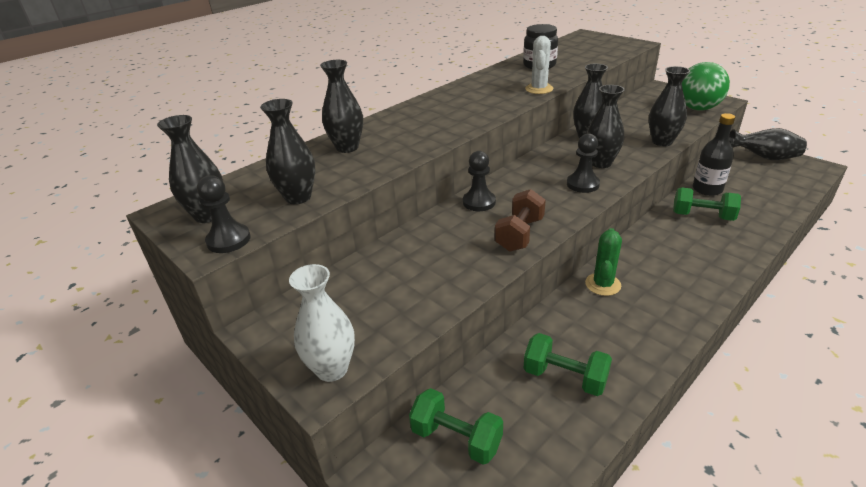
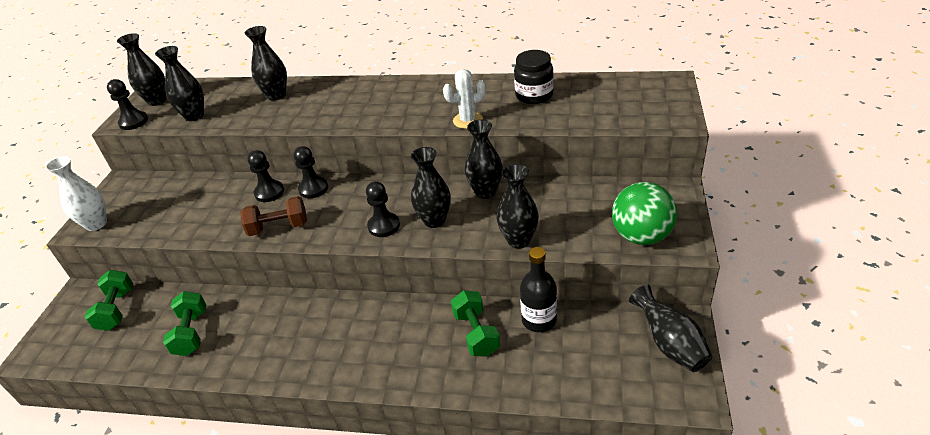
camera: 55 degrees right, 5 degrees up
(450, 226) = (269, 192): none -> black pawn
(603, 284) = (313, 310): green cactus -> none

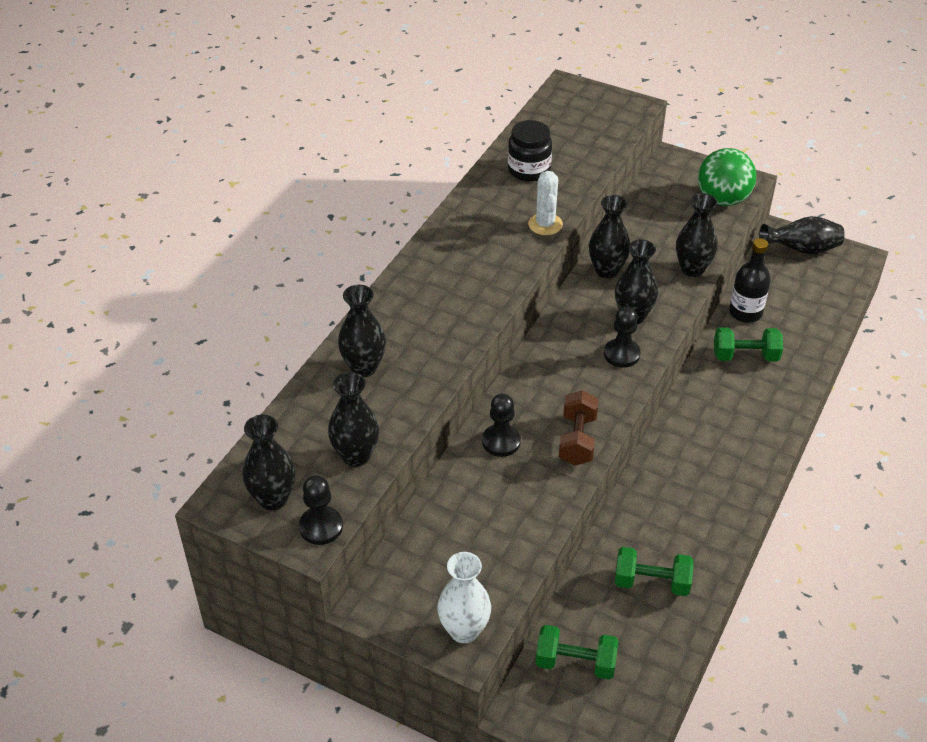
camera: 75 degrees left, 5 degrees up
(313, 188) = (518, 400): black pawn -> none

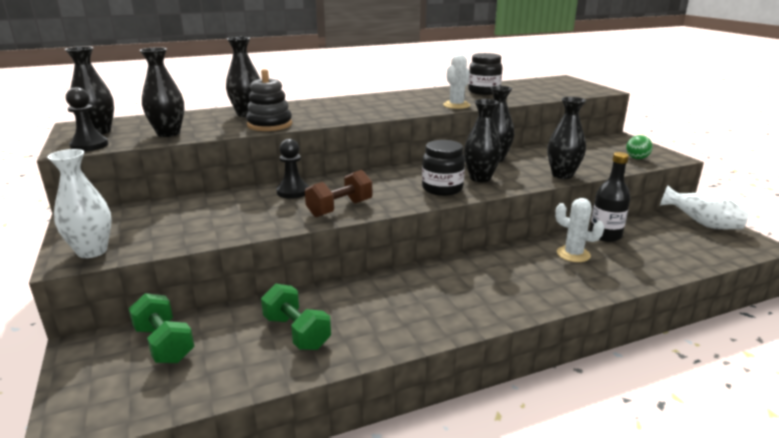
camera: 40 degrees right, 20 degrees down
(426, 376) = (269, 125): none -> black stacking toy
(621, 354) = (442, 189): black pawn -> black jar
(722, 199) = (636, 158): green ball -> green ball, size x0.48
(745, 356) = (573, 254): green dumbbell -> white cactus
(801, 250) = (702, 224): black vase -> white vase

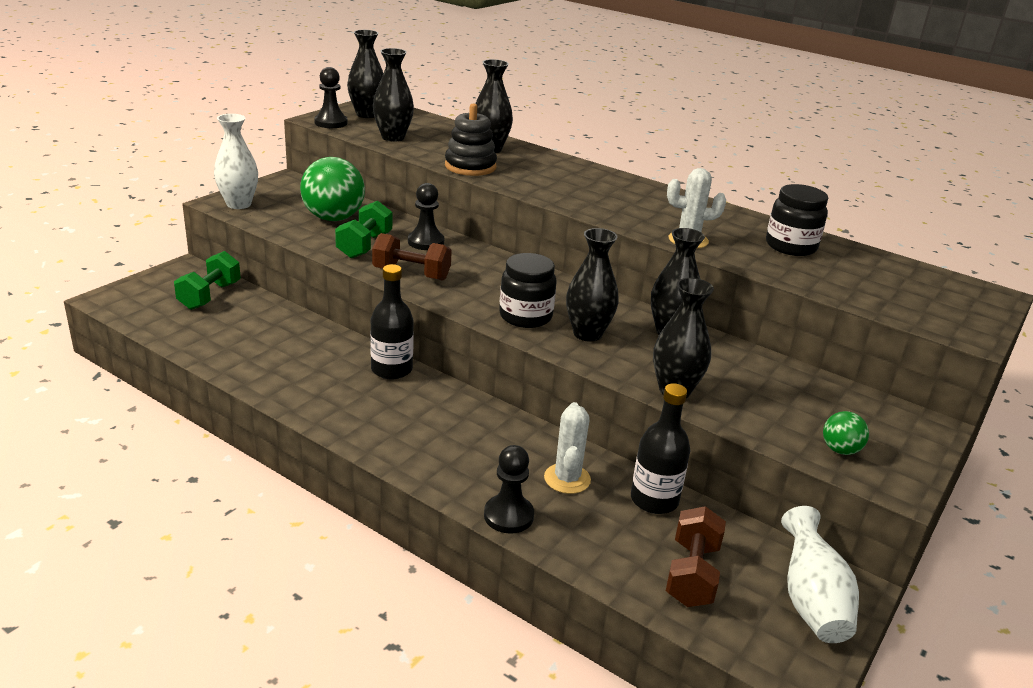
camera: 55 degrees right, 5 degrees up
(197, 215) = (333, 218): none -> green ball
(297, 332) = (264, 345): green dumbbell -> green dumbbell (364, 246)
(395, 280) = (391, 369): none -> black bottle
(606, 285) = (508, 516): none -> black pawn
(677, 246) = (692, 574): none -> brown dumbbell

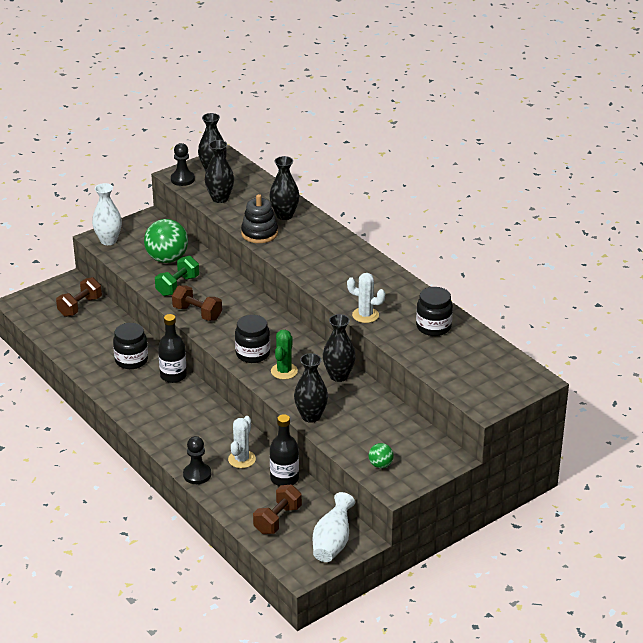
camera: 20 degrees right, 5 degrees up
(210, 296) = (80, 306): green dumbbell -> brown dumbbell
(316, 356) = (131, 360): none -> black jar
(426, 242) = (220, 286): black pawn -> none
(587, 334) = (284, 371): black vase -> green cactus

